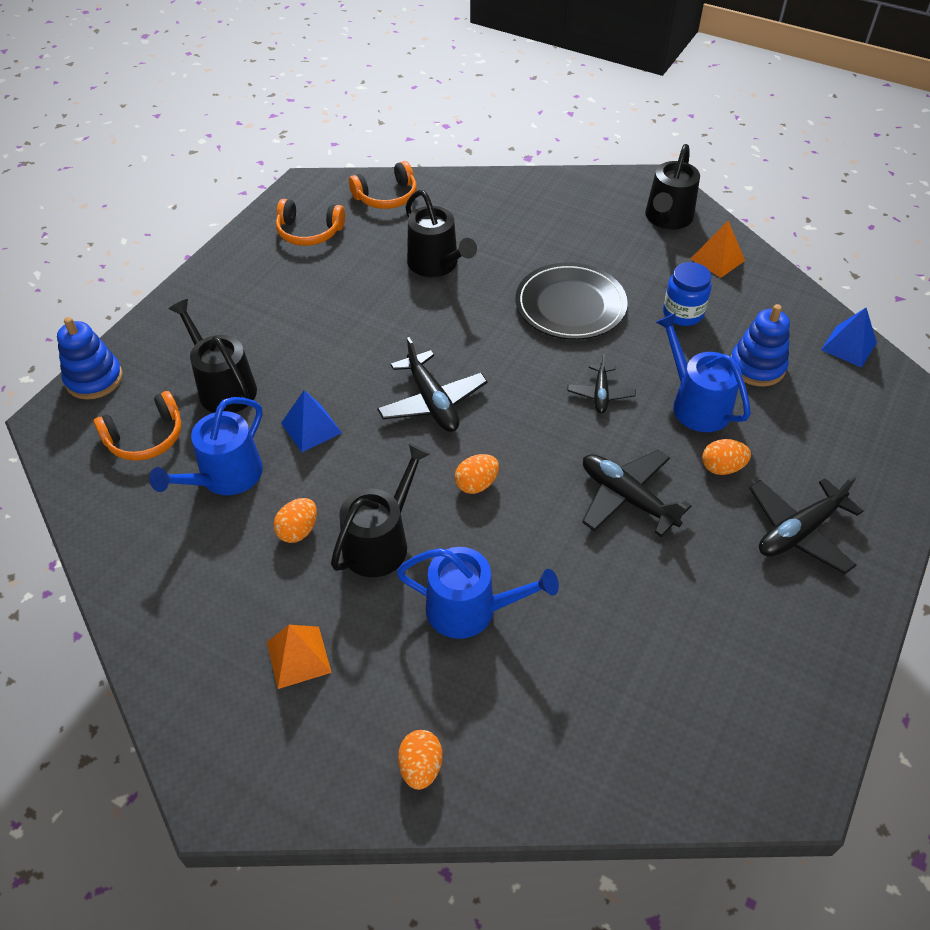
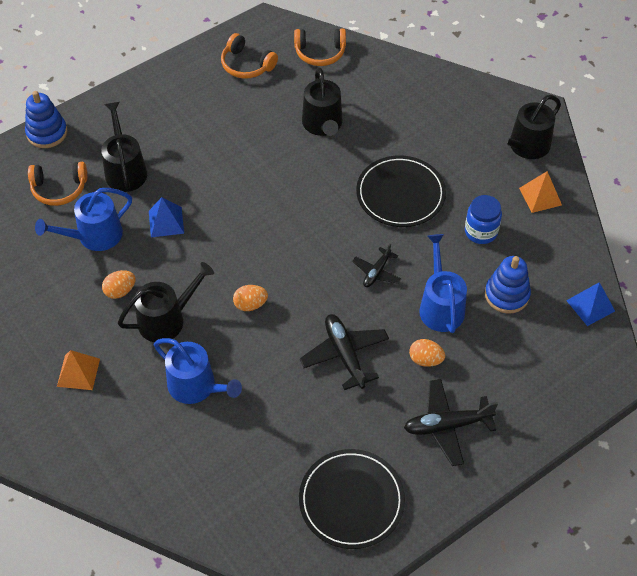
camera: 25 degrees right, 5 degrees up
(421, 767) = (112, 467): orange egg -> none
(432, 402) = (256, 233): black plane -> none
(755, 670) = (351, 500): none -> black plate

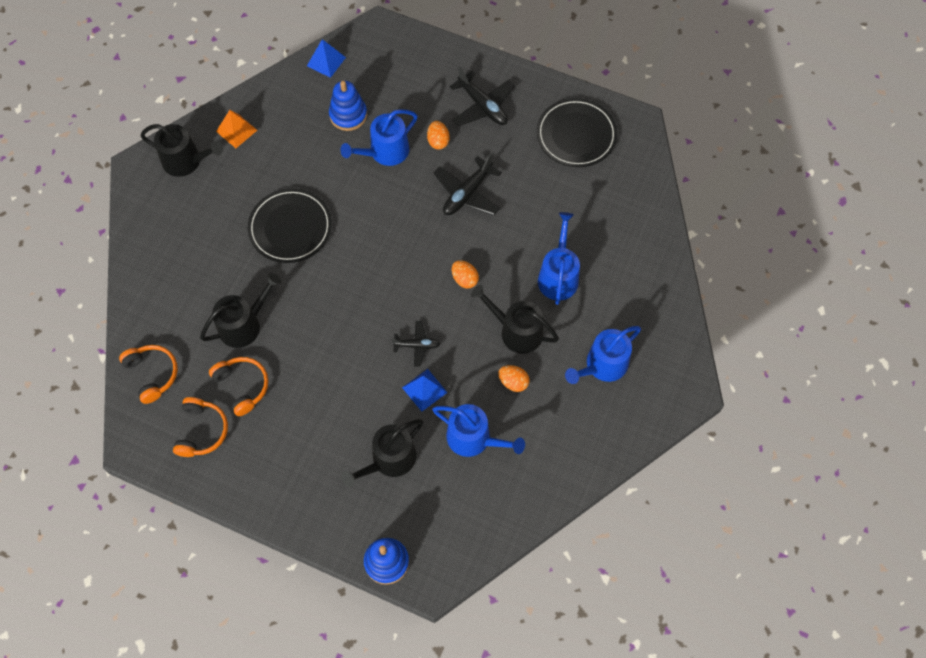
camera: 120 degrees left, 10 degrees up
(59, 188) = (443, 504): orange headphones -> orange headphones (242, 386)
(78, 372) = (602, 365): orange pyramid -> blue watering can
(377, 272) = (379, 208): black plane -> black plane (417, 345)
(481, 231) = (297, 156): blue jar -> none

